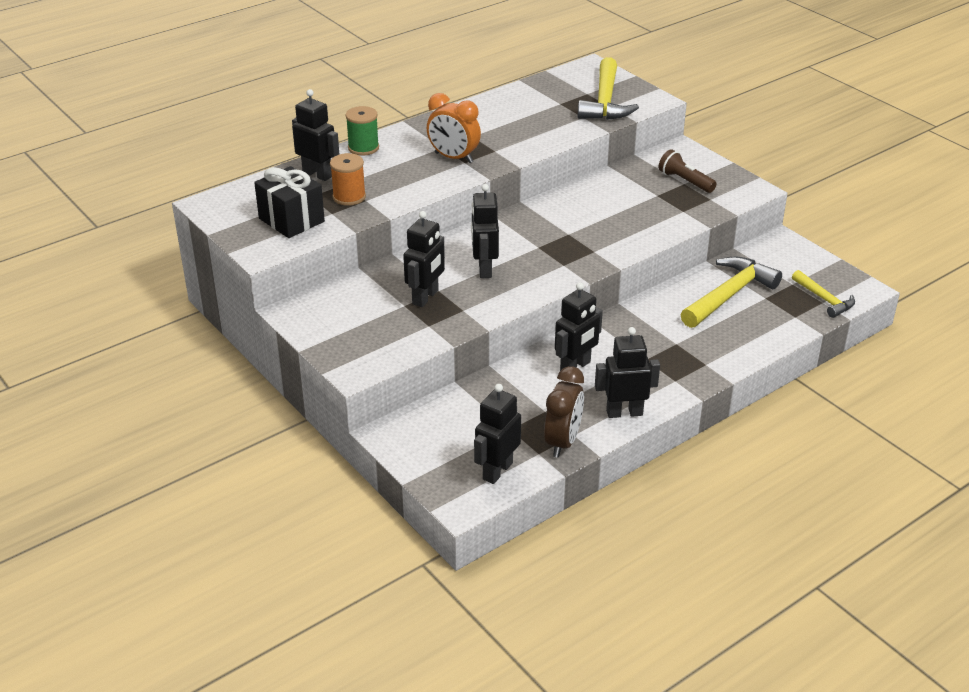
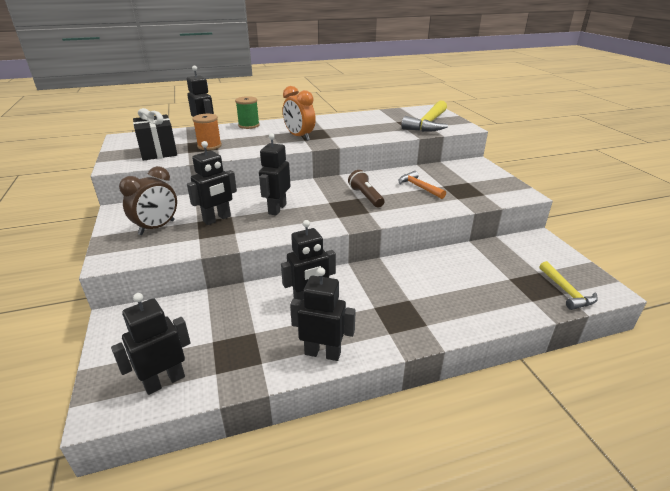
camera: 20 degrees right, 5 degrees down
(562, 442) = (246, 368): brown clock -> brown clock (157, 227)
(630, 203) = (419, 187): none -> orange hammer
(685, 181) = (469, 181): brown flashlight -> brown flashlight (366, 197)
(729, 295) = (477, 270): yellow hammer -> none

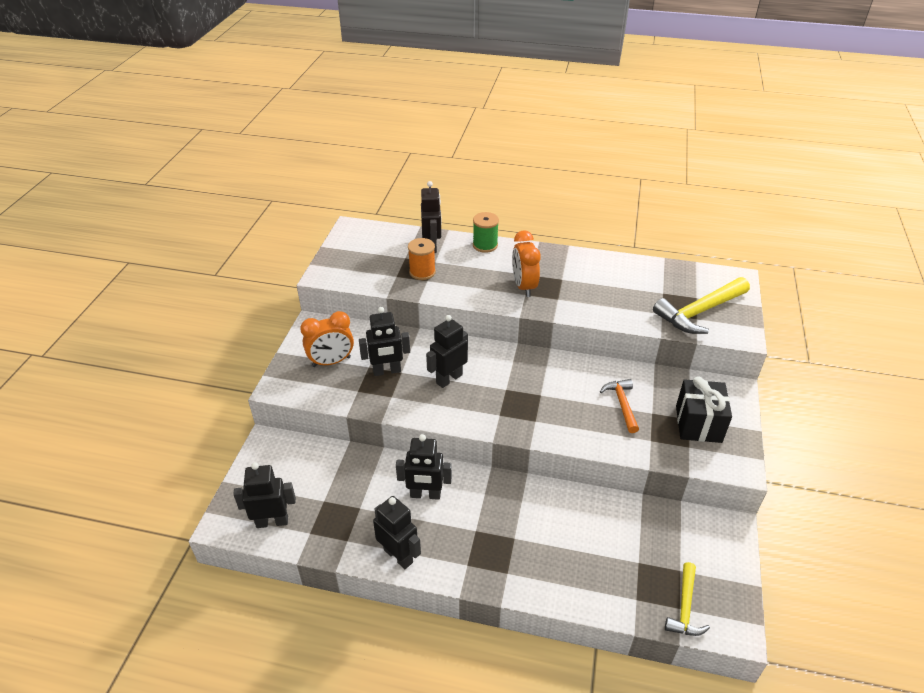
camera: 30 degrees right, 10 degrees up
(157, 227) = (331, 362): brown clock -> orange clock
(158, 152) = (370, 266): black gift -> black gift (698, 424)
(366, 197) = (550, 396): brown flashlight -> none

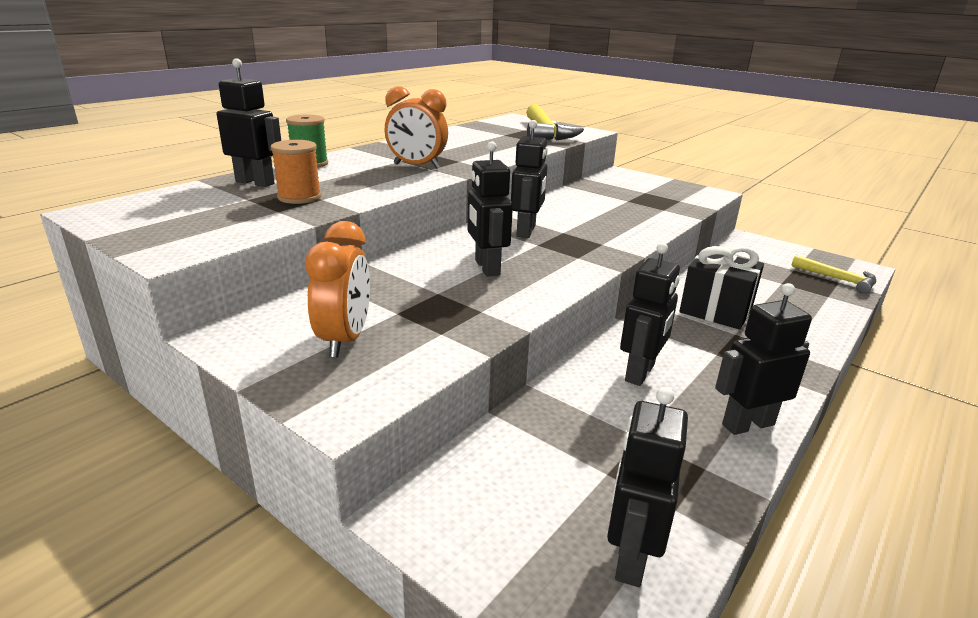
camera: 65 degrees left, 15 degrees down
(387, 371) = (424, 301): black robot -> black robot (526, 231)
(622, 404) = (607, 207): orange hammer -> none
(698, 424) = (653, 191): black gift -> black gift (715, 310)

